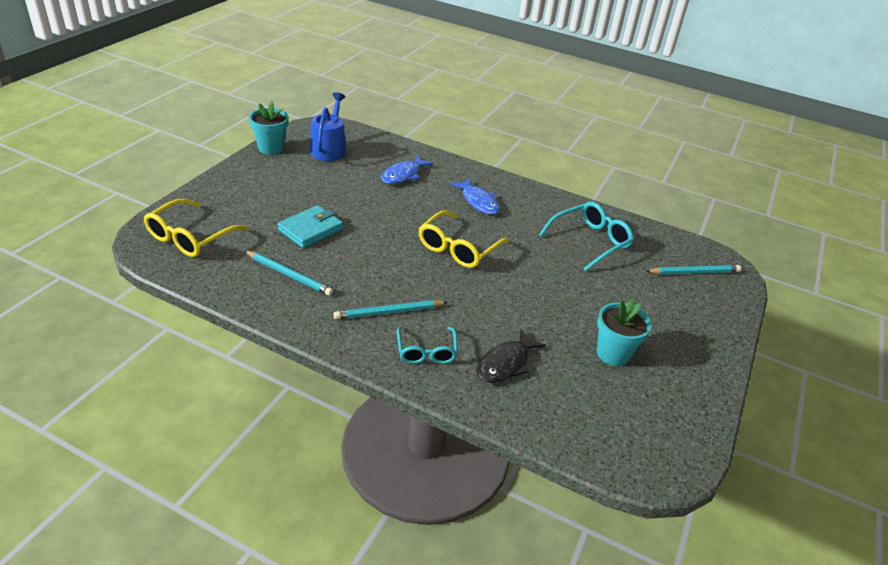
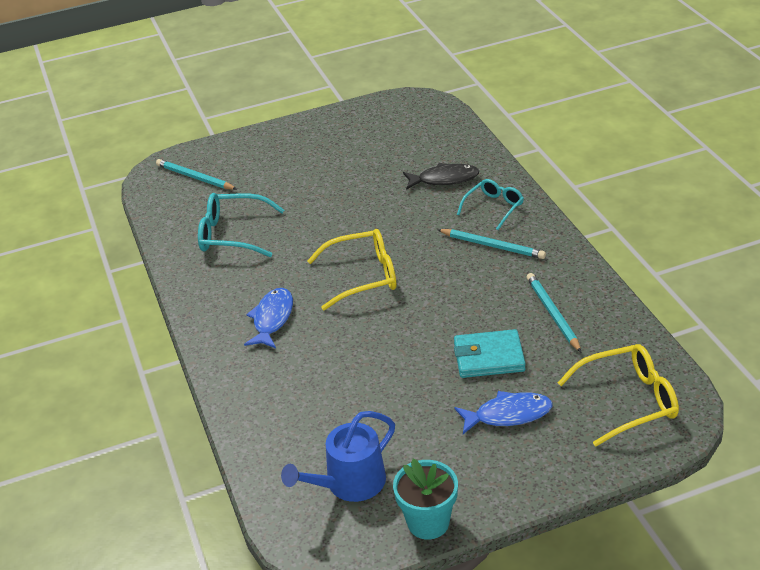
camera: 130 degrees left, 0 degrees up
(403, 175) = (306, 392): blue fish -> blue fish (508, 415)
(613, 353) = (358, 156): turquoise flower pot -> none

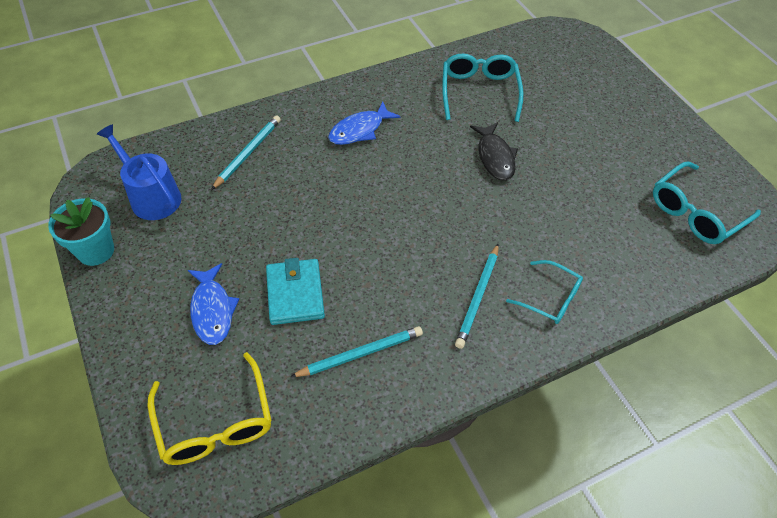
camera: 80 degrees right, 15 degrees up
(195, 178) = (564, 57): turquoise pencil -> turquoise pencil (248, 153)
(272, 319) = (359, 130): blue fish -> blue fish turned 135 degrees clockwise
(363, 276) = (420, 189): yellow glasses -> none
(408, 128) = (695, 213): none -> turquoise glasses
(444, 179) = (599, 250): black fish -> black fish (495, 157)

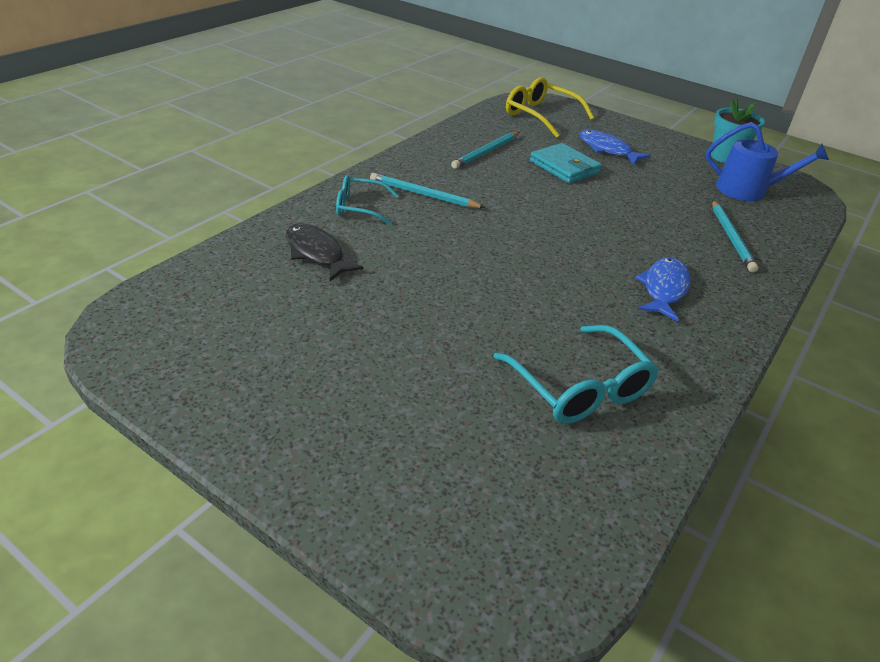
camera: 150 degrees right, 15 degrees down
(478, 297) = (423, 195): turquoise pencil -> turquoise pencil turned 60 degrees counterclockwise
(495, 157) = (491, 306): black fish -> black fish (316, 253)
(695, 213) = (213, 315): turquoise glasses -> none

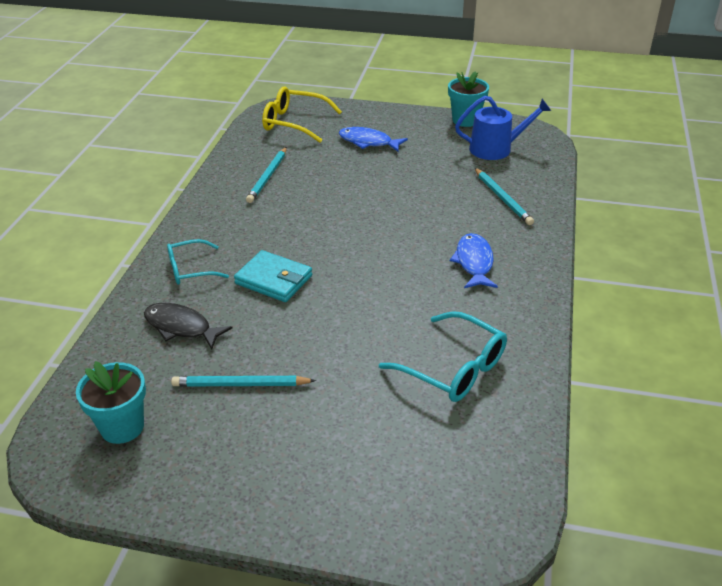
camera: 20 degrees left, 0 degrees up
(199, 322) = (122, 427): none -> turquoise flower pot
(423, 195) = (238, 238): turquoise pencil -> turquoise pencil (241, 385)
(564, 167) = (342, 171): turquoise wallet -> turquoise wallet (274, 280)

